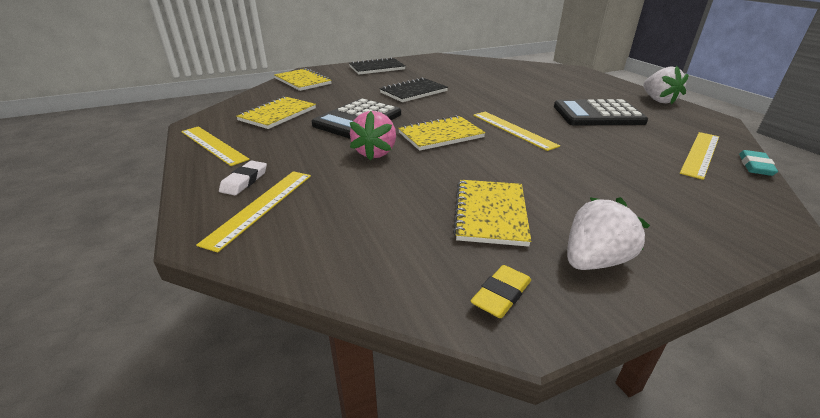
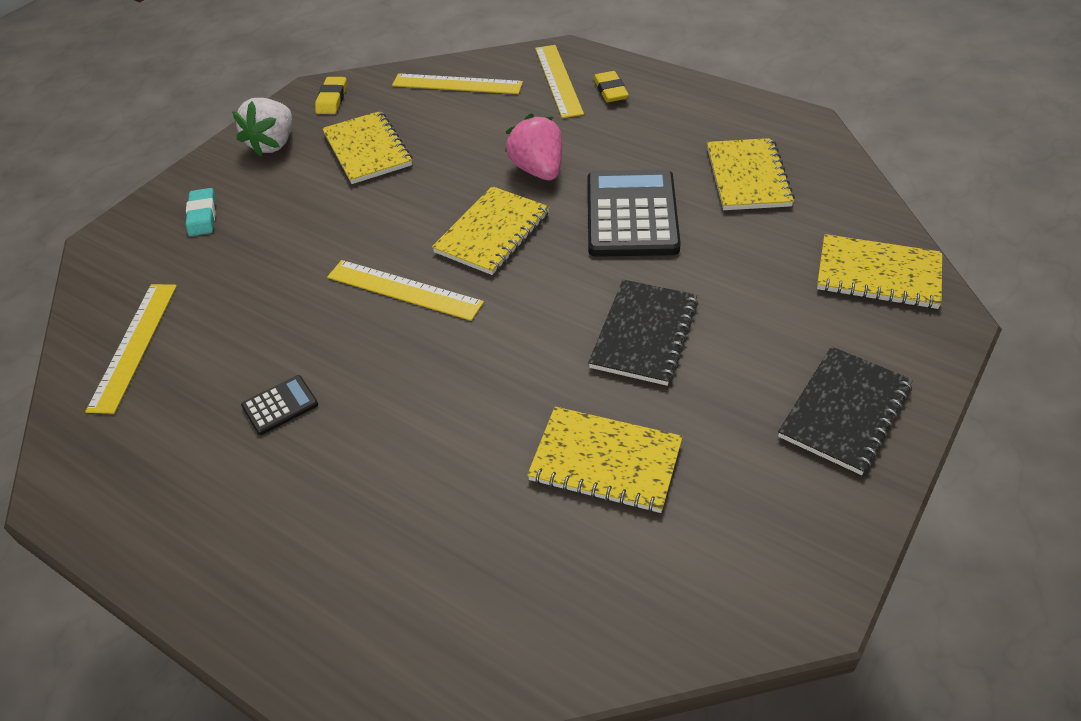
camera: 150 degrees right, 15 degrees up
(213, 145) = (718, 106): yellow ruler -> yellow ruler (457, 84)
(244, 181) = (610, 90): white eraser -> yellow eraser
(466, 77) = (605, 462): none -> yellow notebook
(597, 114) = (280, 405): black calculator -> black calculator, size x0.45
(658, 100) = (150, 542): white strawberry -> none
(755, 166) = (70, 346): turquoise eraser -> turquoise eraser (202, 216)

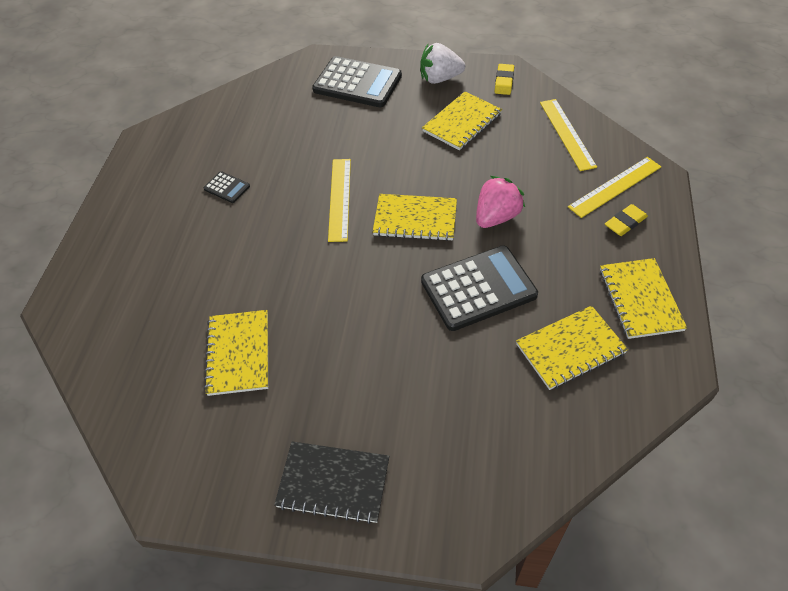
camera: 65 degrees right, 5 degrees up
(134, 345) = (246, 111): yellow ruler -> none
(202, 216) = (357, 83): turquoise eraser -> black calculator
(332, 99) = (504, 82): yellow eraser -> yellow eraser turned 60 degrees counterclockwise
(644, 334) = (357, 337): black notebook -> none
(878, 274) = (497, 475): yellow notebook -> yellow notebook (640, 299)

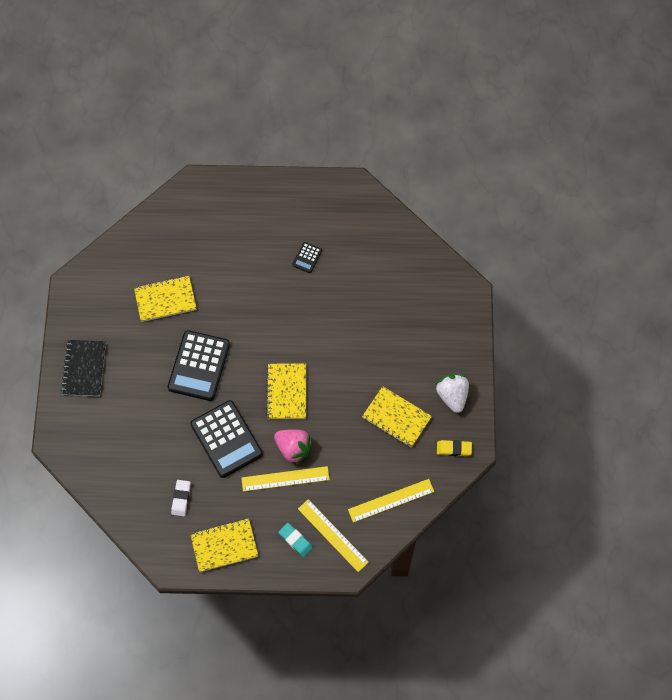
camera: 80 degrees right, 15 degrees up
(340, 199) = (302, 337): yellow ruler -> yellow ruler (285, 479)
(357, 83) = (438, 330): black calculator -> black calculator (199, 366)
(570, 349) = (181, 498): yellow notebook -> white eraser
(625, 222) = (295, 540): yellow eraser -> turquoise eraser

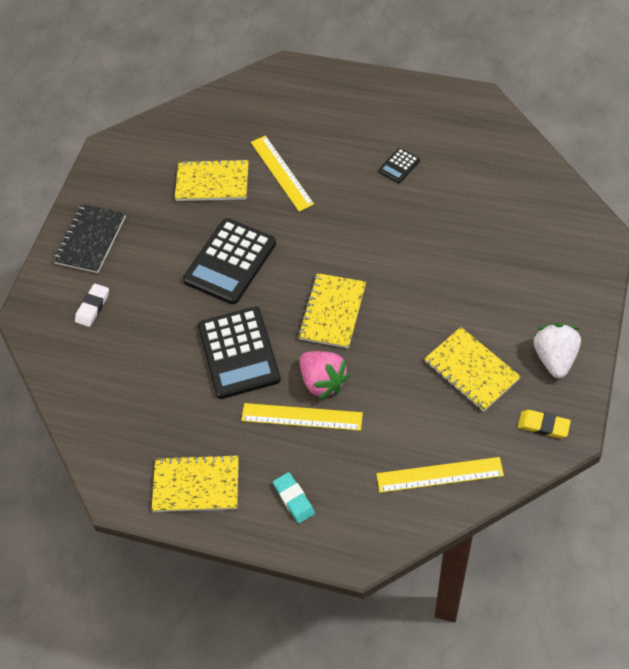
camera: 20 degrees right, 10 degrees down
(181, 498) = (158, 413): white eraser -> white eraser (93, 307)
(333, 535) = (347, 503): yellow ruler -> yellow ruler (281, 173)

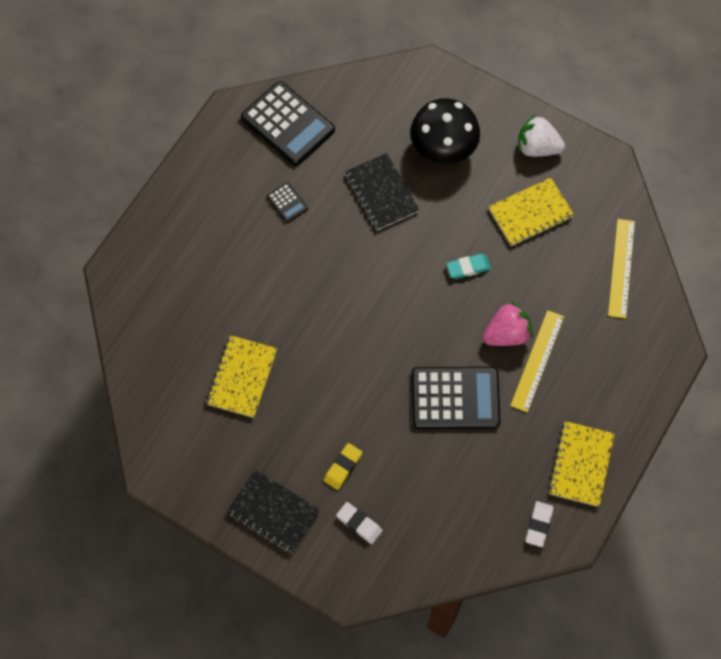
camera: 80 degrees left, 10 degrees up
(122, 460) = (539, 524): none -> white eraser
(230, 261) = (348, 382): black calculator -> black calculator (288, 124)
(281, 173) = (255, 309): yellow ruler -> none
(294, 499) = (614, 387): turquoise eraser -> turquoise eraser (468, 267)
(332, 312) = (436, 307): yellow notebook -> none
(440, 235) = (381, 193): none -> black notebook
(513, 273) = (443, 149): none -> black mushroom
(543, 425) = (597, 177): yellow eraser -> yellow eraser (343, 467)

